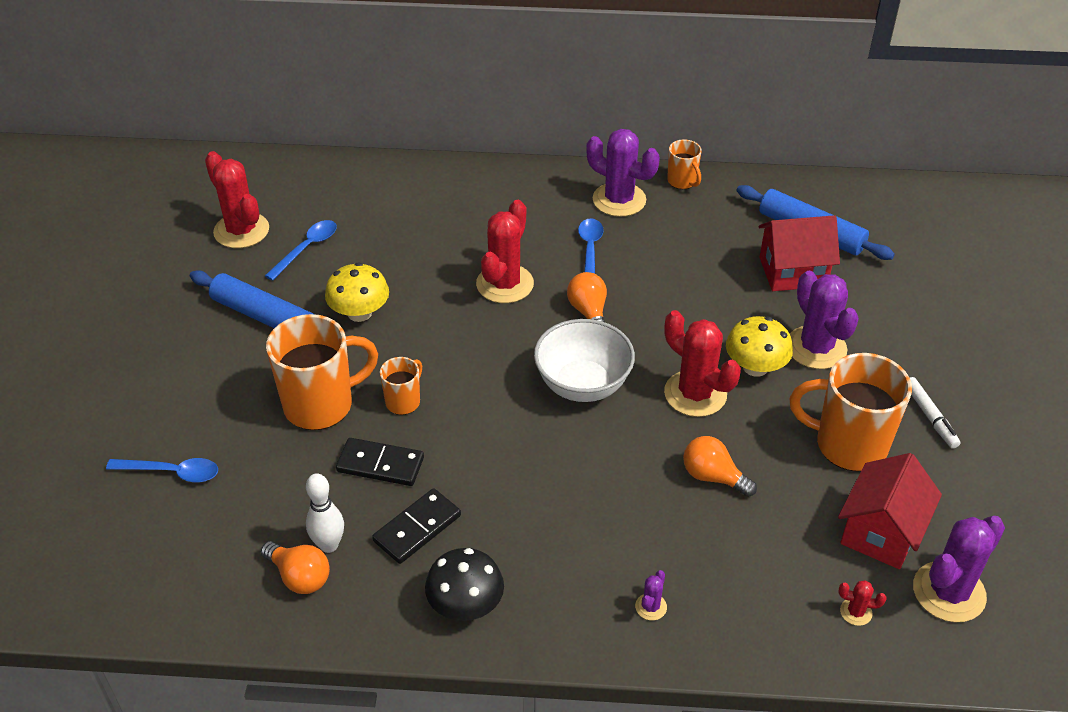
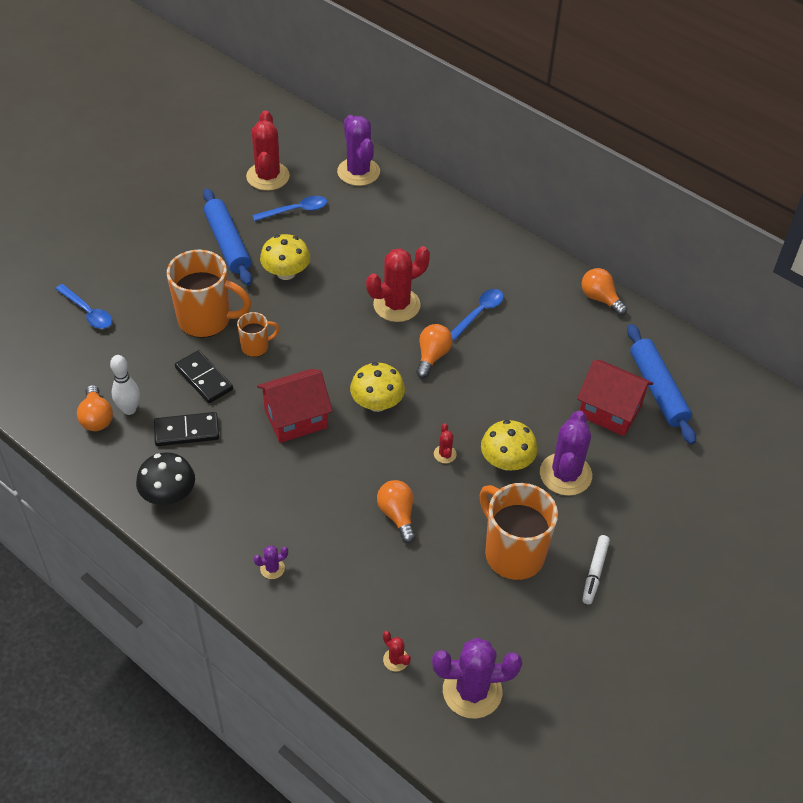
camera: 35 degrees right, 5 degrees up
(583, 385) = (377, 403): white bowl -> yellow mushroom
(619, 200) = (538, 288): purple cactus -> purple cactus (358, 172)
(682, 181) = (600, 299): orange mug -> orange light bulb
(695, 394) = (445, 454): red cactus -> red cactus, size x0.44
(881, 532) = (470, 623): red house -> red house (295, 418)

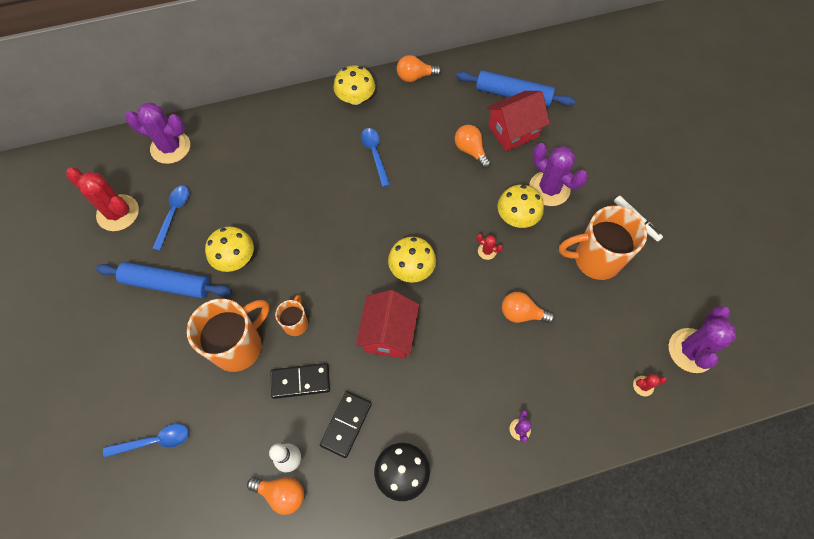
camera: 55 degrees left, 15 degrees up
(396, 305) = (327, 201): red cactus -> none
(432, 356) = (393, 207): orange light bulb -> orange light bulb (470, 150)
(529, 267) = (355, 98): none -> yellow mushroom

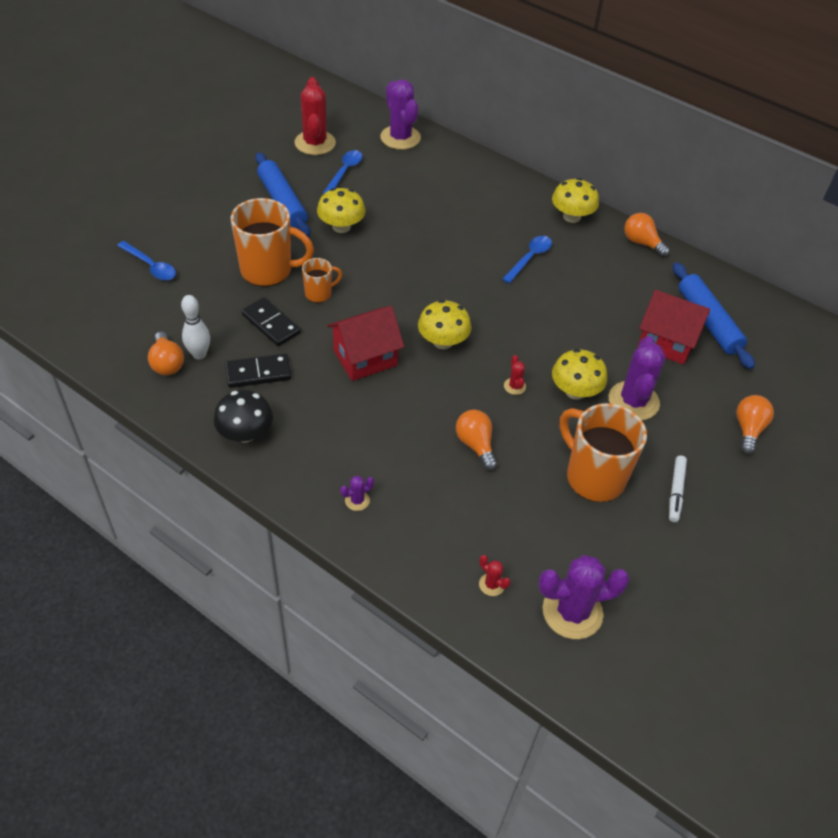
camera: 50 degrees right, 15 degrees down
(174, 214) = (344, 172): blue spoon -> blue spoon turned 45 degrees counterclockwise
(470, 150) = (608, 321): orange light bulb -> orange light bulb (748, 429)

